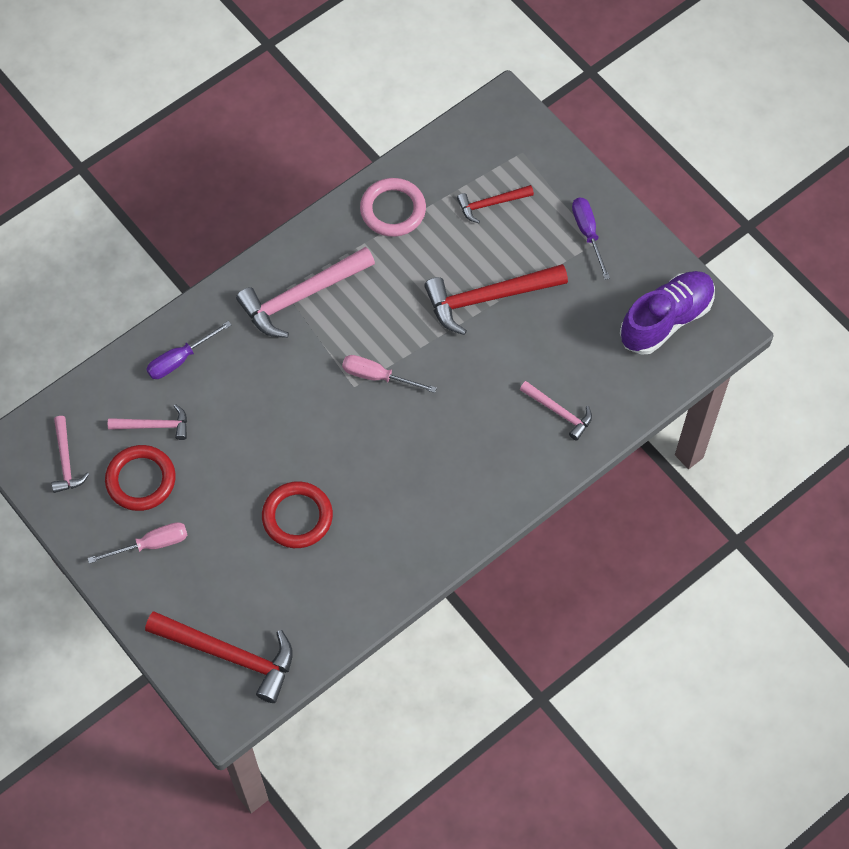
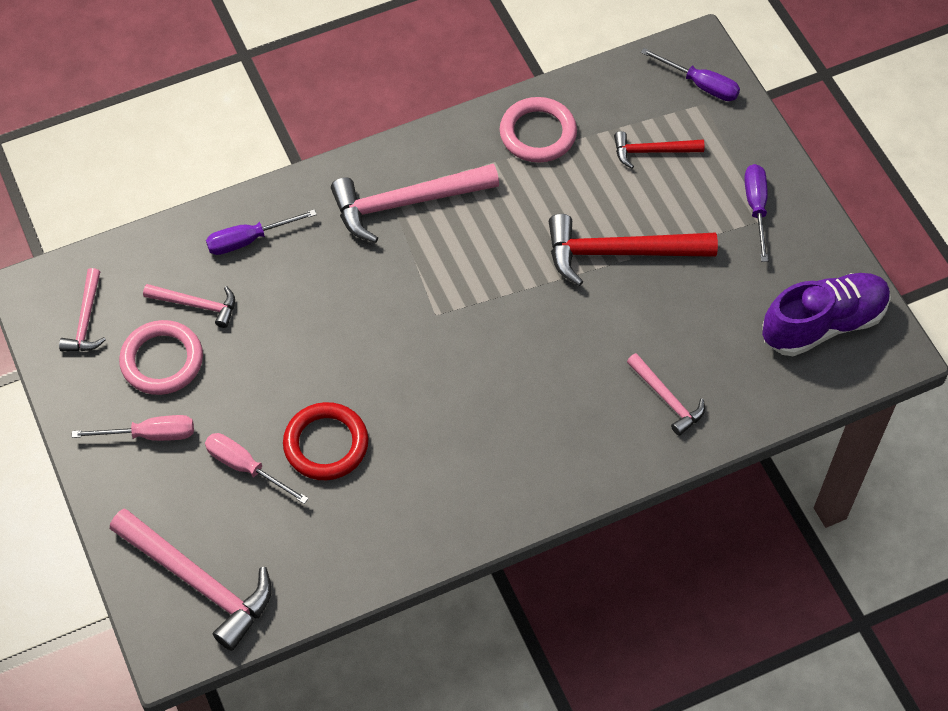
camera: 15 degrees right, 5 degrees down
(141, 480) = (162, 360): red ring -> pink ring
(229, 655) = (198, 582): red hammer -> pink hammer
(377, 376) = (466, 310): pink screwdriver -> pink screwdriver (245, 467)
(515, 136) = (700, 85): none -> purple screwdriver

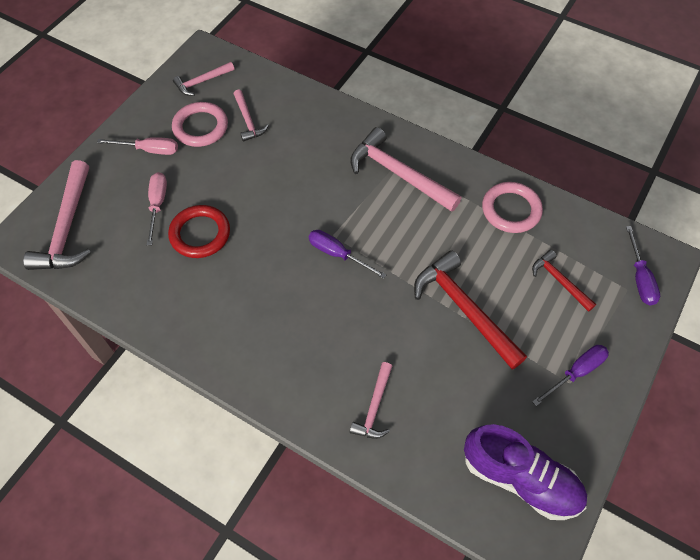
camera: 55 degrees right, 0 degrees up
(150, 435) = (149, 150): pink screwdriver -> pink screwdriver turned 45 degrees counterclockwise
(248, 240) = (309, 118): purple screwdriver -> purple screwdriver (337, 254)

